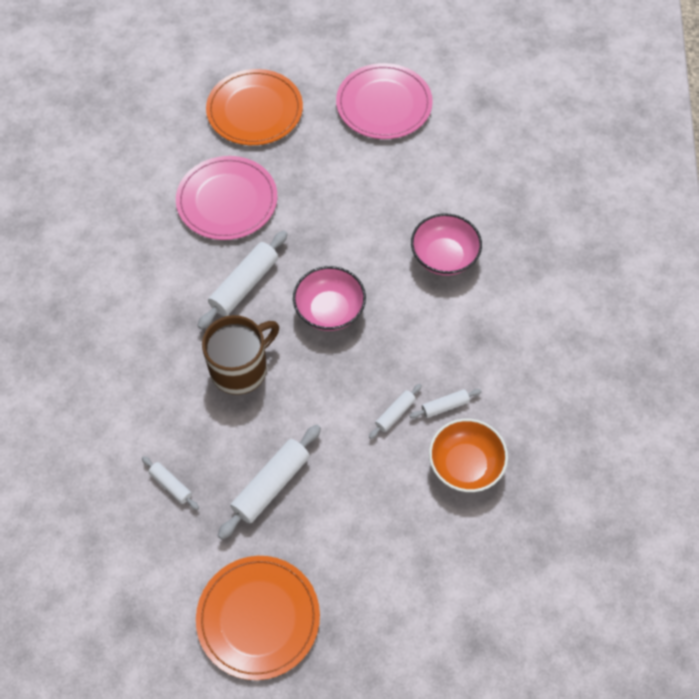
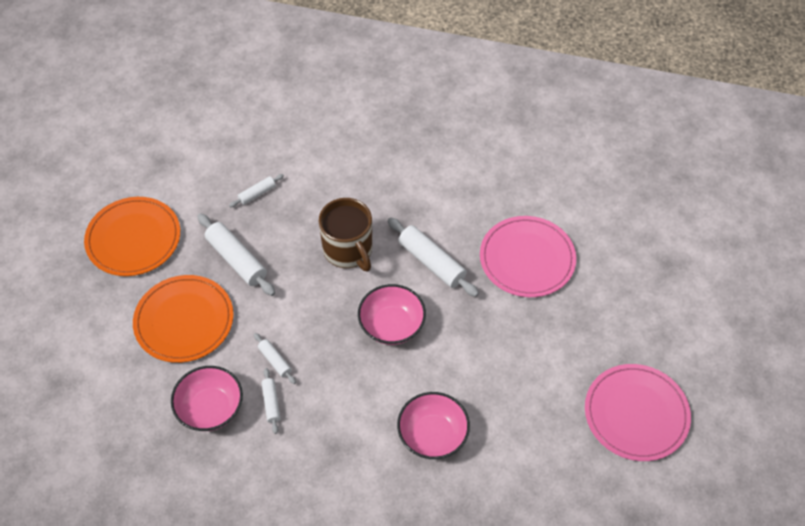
camera: 100 degrees right, 5 degrees down
(255, 110) = (636, 293): orange plate -> orange plate (184, 320)
(465, 465) = (210, 408): orange bowl -> pink bowl

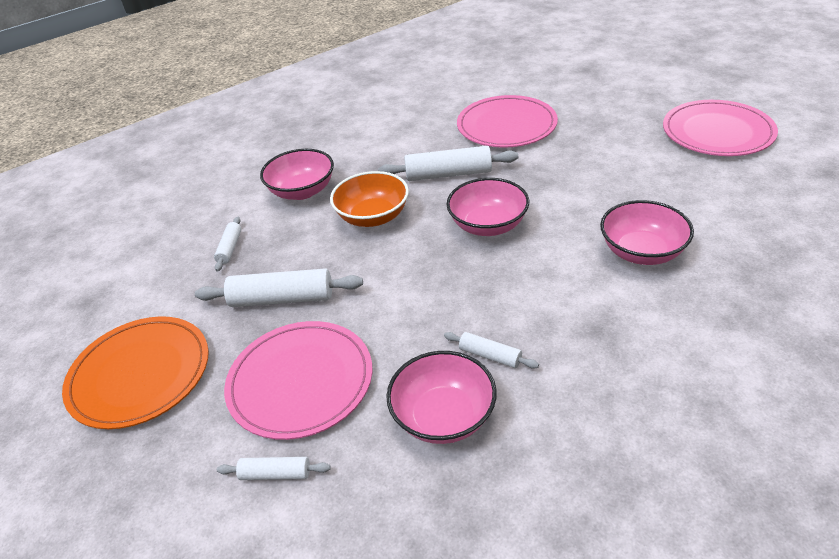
camera: 45 degrees left, 15 degrees down
(184, 320) = (300, 381): orange plate -> pink plate
(275, 361) = (439, 327): white rolling pin -> white rolling pin (275, 474)
(343, 186) = (302, 191): none -> pink bowl
(348, 250) = (373, 217): brown mug -> orange bowl

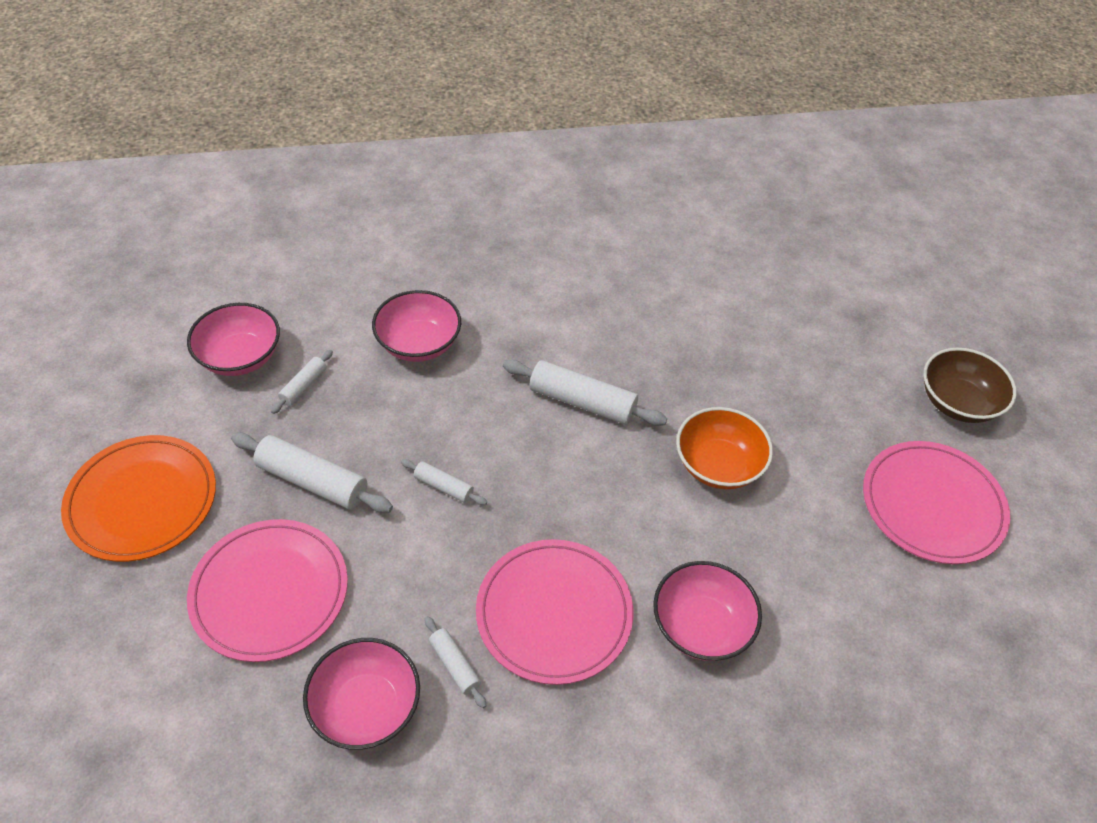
camera: 20 degrees right, 10 degrees up
(275, 474) = (190, 680): white rolling pin -> white rolling pin (444, 486)
(373, 217) = (465, 420): orange bowl -> orange bowl (718, 465)
(488, 225) = (571, 498): pink bowl -> pink bowl (240, 357)
(506, 125) = (698, 361): pink plate -> pink plate (554, 613)
(681, 83) = (957, 402): none -> brown bowl

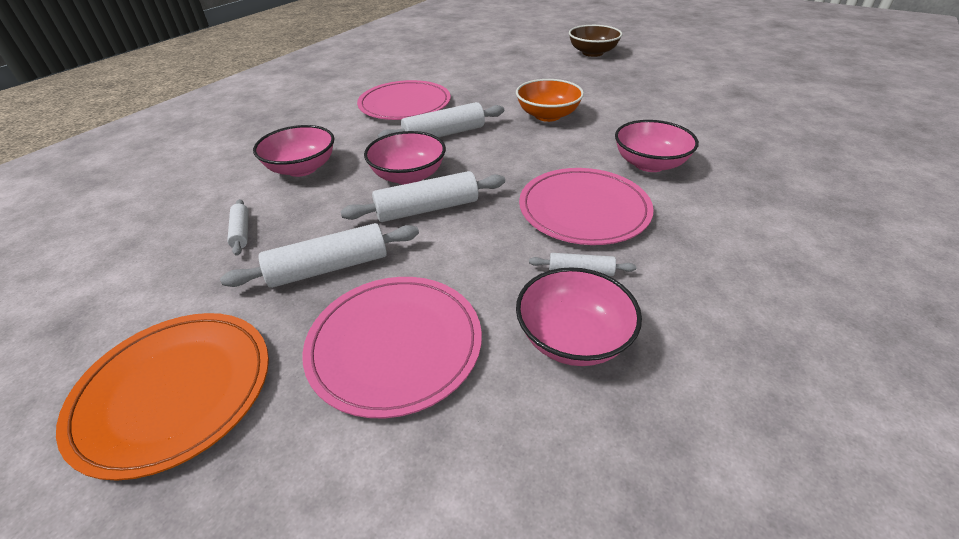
camera: 45 degrees left, 10 degrees down
(240, 357) = (155, 252): pink bowl -> pink bowl (408, 176)
(444, 486) = (427, 209): white rolling pin -> white rolling pin, size x1.87
(932, 505) = (642, 79): pink plate -> pink plate (405, 104)

